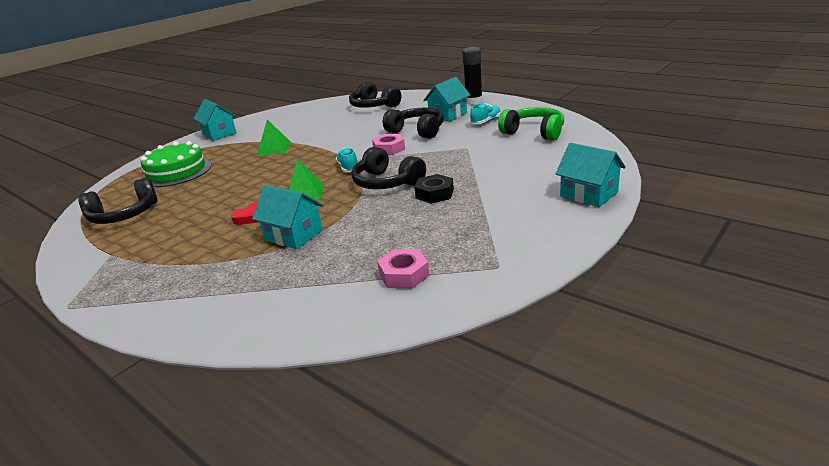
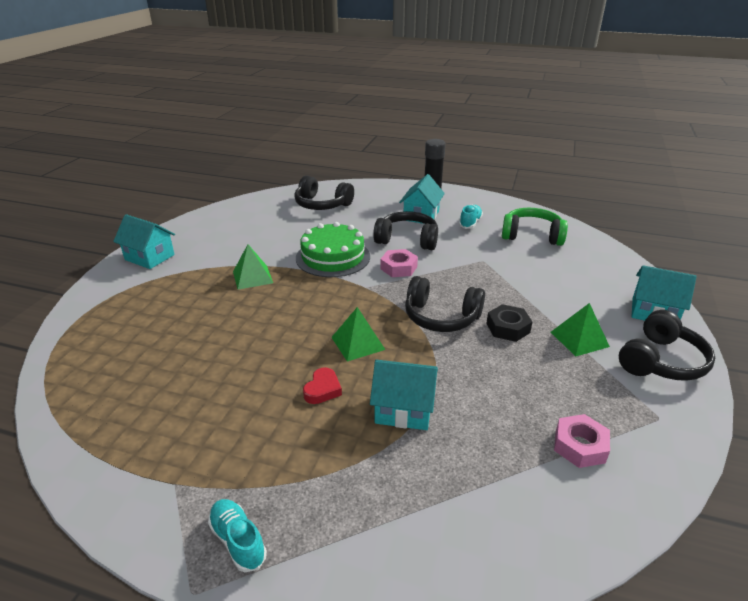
camera: 25 degrees left, 5 degrees up
(124, 215) = (130, 411): black headphones -> black headphones (661, 361)
(176, 172) = (144, 327): green cake -> green cake (333, 257)
(348, 168) = (376, 299): turquoise shoe -> turquoise shoe (238, 541)
(490, 207) = (579, 339): none -> green pyramid

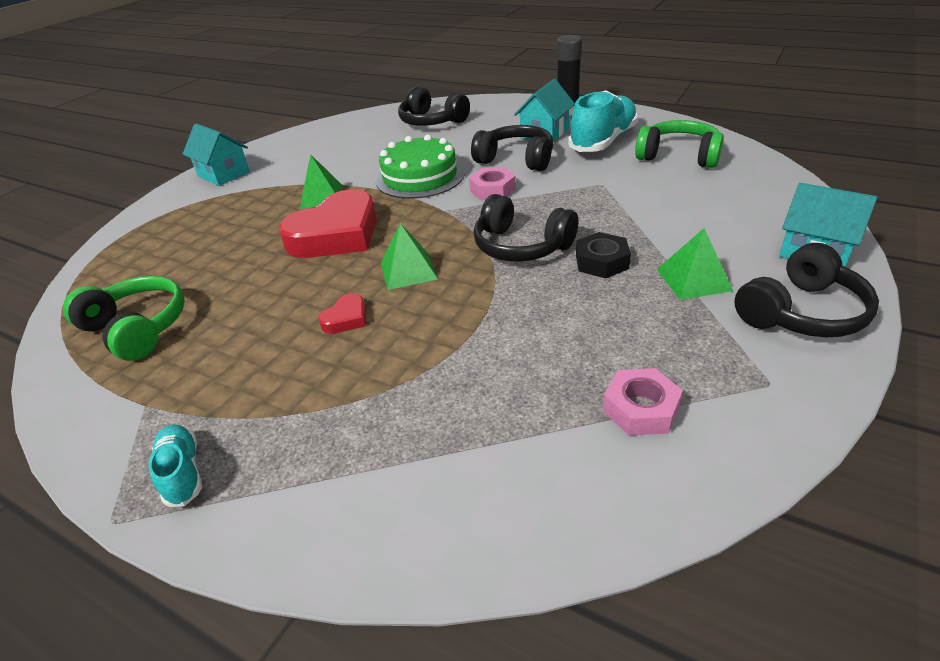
camera: 15 degrees right, 5 degrees up
(133, 412) = (137, 328): none -> green headphones
(281, 313) = (336, 235): none -> red heart
(403, 410) = (430, 348): turquoise house -> none
(470, 223) = (603, 141): turquoise shoe -> turquoise shoe, size x1.96

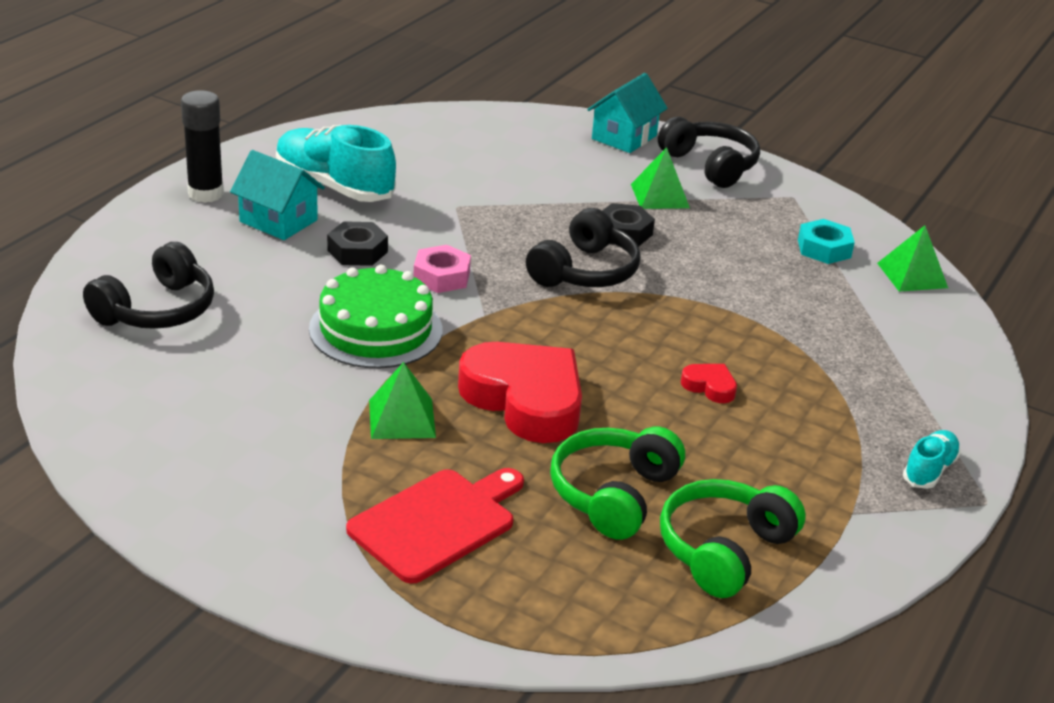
camera: 95 degrees left, 5 degrees down
(182, 473) = (929, 470): turquoise shoe -> turquoise shoe turned 150 degrees clockwise
(218, 218) = (437, 523): none -> red cutting board
(224, 174) = (257, 542): turquoise house -> none
(408, 270) = (622, 345): green pyramid -> green pyramid (912, 275)
(516, 159) = (357, 251): black headphones -> black nut
(640, 409) = (824, 249): pink nut -> turquoise nut
(678, 156) = (405, 151): green headphones -> green headphones (613, 494)

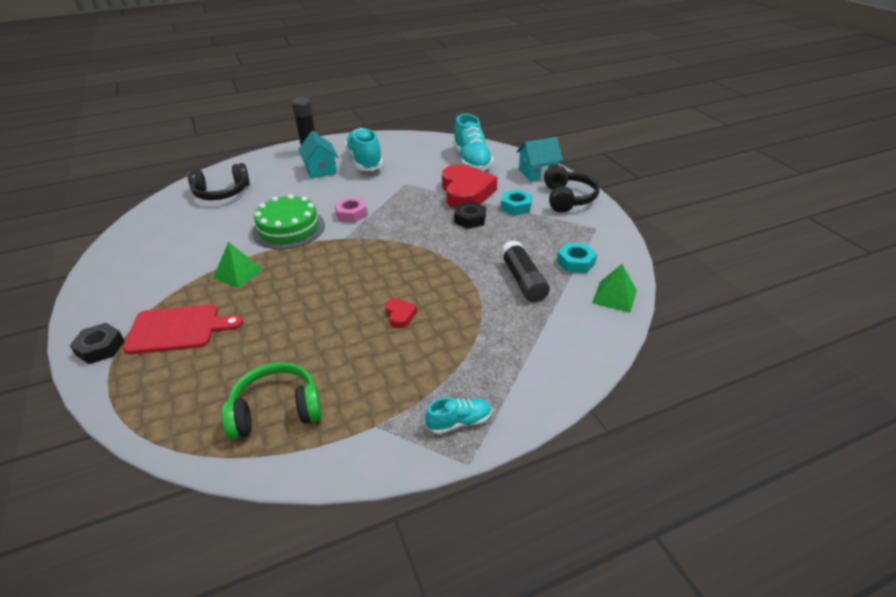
camera: 40 degrees right, 5 degrees up
(357, 251) = (333, 192): black nut -> black nut (100, 348)
(506, 142) = (472, 161): none -> turquoise shoe
(525, 400) = (302, 285): red heart -> red heart (466, 192)
(584, 271) = (421, 232): black headphones -> none
(613, 494) = (270, 352): green headphones -> none
(660, 196) = (516, 206): green pyramid -> turquoise nut
(794, 291) = (523, 280): none -> black glue stick

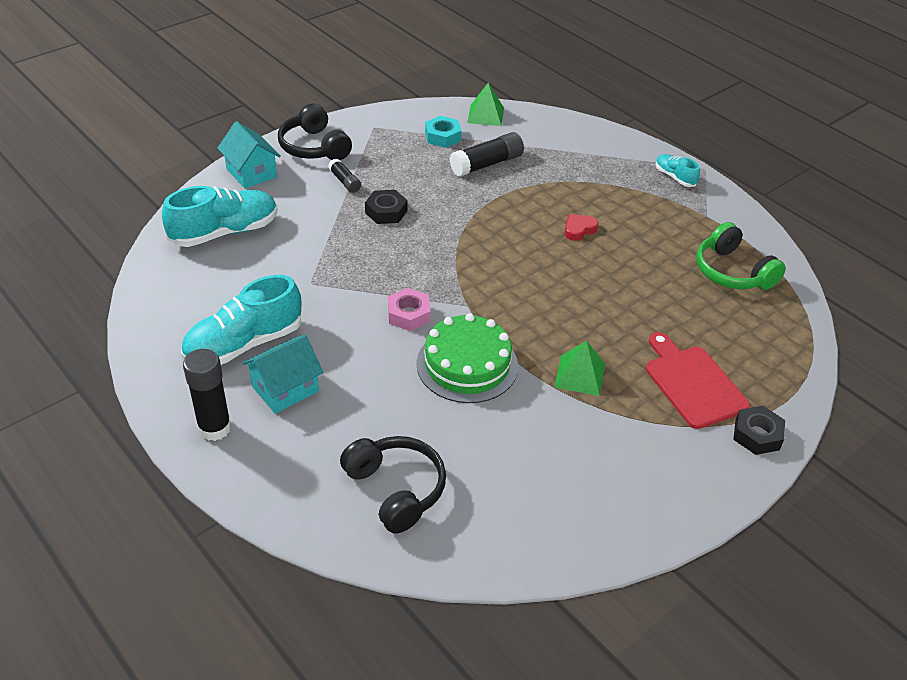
camera: 110 degrees left, 5 degrees up
(466, 192) = (321, 224): red heart -> none
(516, 206) = (344, 181): turquoise nut -> black glue stick
(567, 198) = (314, 147): black headphones -> black headphones turned 105 degrees counterclockwise

